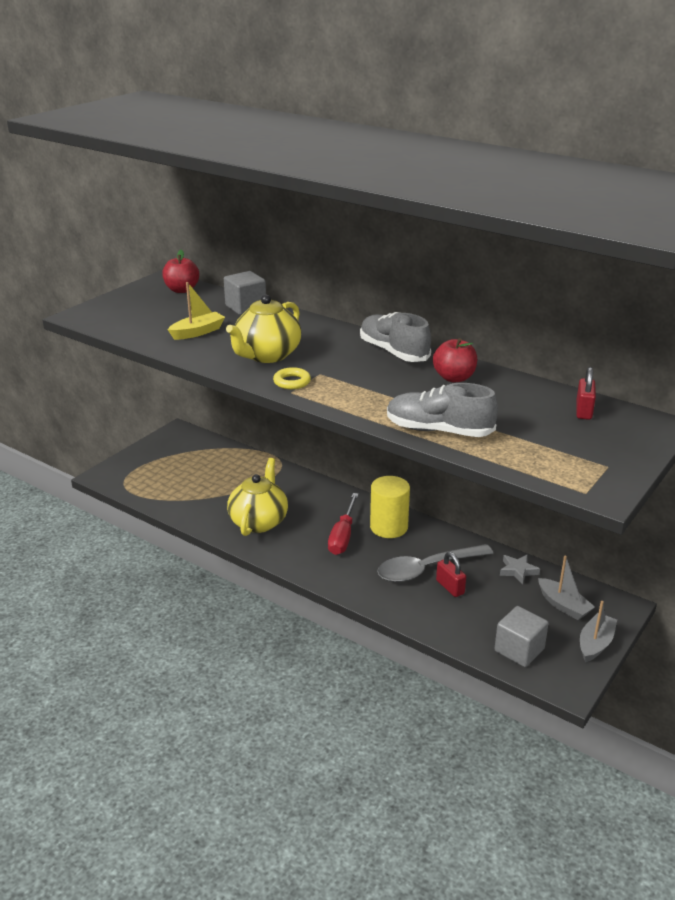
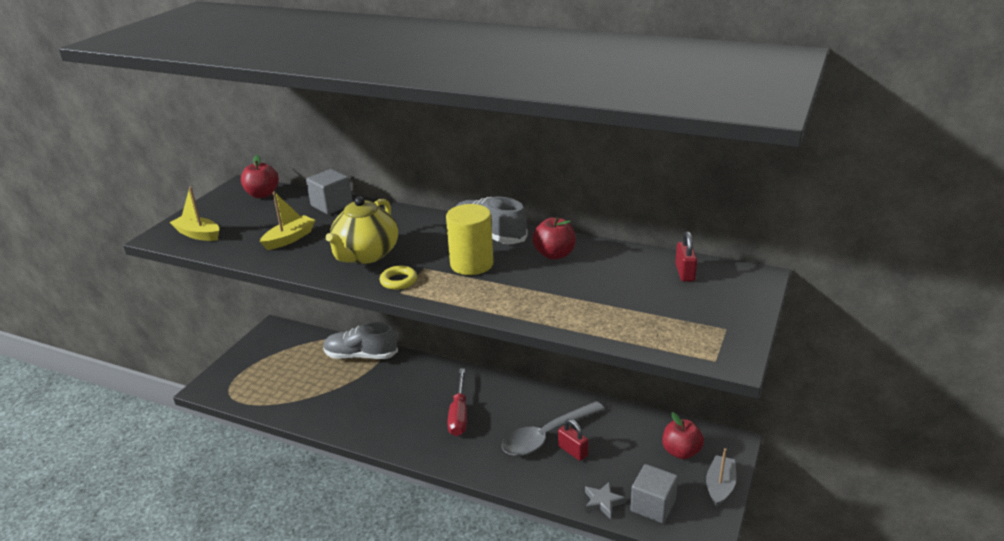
camera: 10 degrees left, 0 degrees up
(113, 318) = (198, 234): none -> yellow boat
(259, 521) = (374, 412): yellow teapot -> none
(389, 527) = (500, 398): yellow cylinder -> yellow cylinder (471, 264)
(439, 431) = (557, 314): grey shoe -> grey shoe (361, 356)
(518, 571) = (631, 423): grey star -> grey star (602, 502)
(563, 605) = (681, 452): grey boat -> red apple

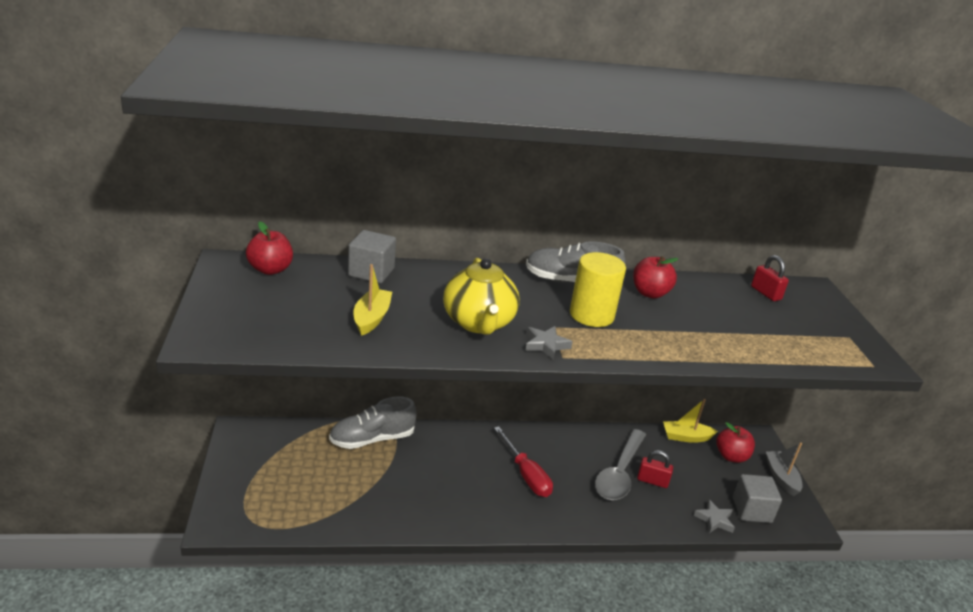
camera: 35 degrees left, 0 degrees up
(198, 234) = (249, 331): yellow boat -> yellow boat (686, 437)
(398, 281) = (546, 345): yellow ring -> grey star

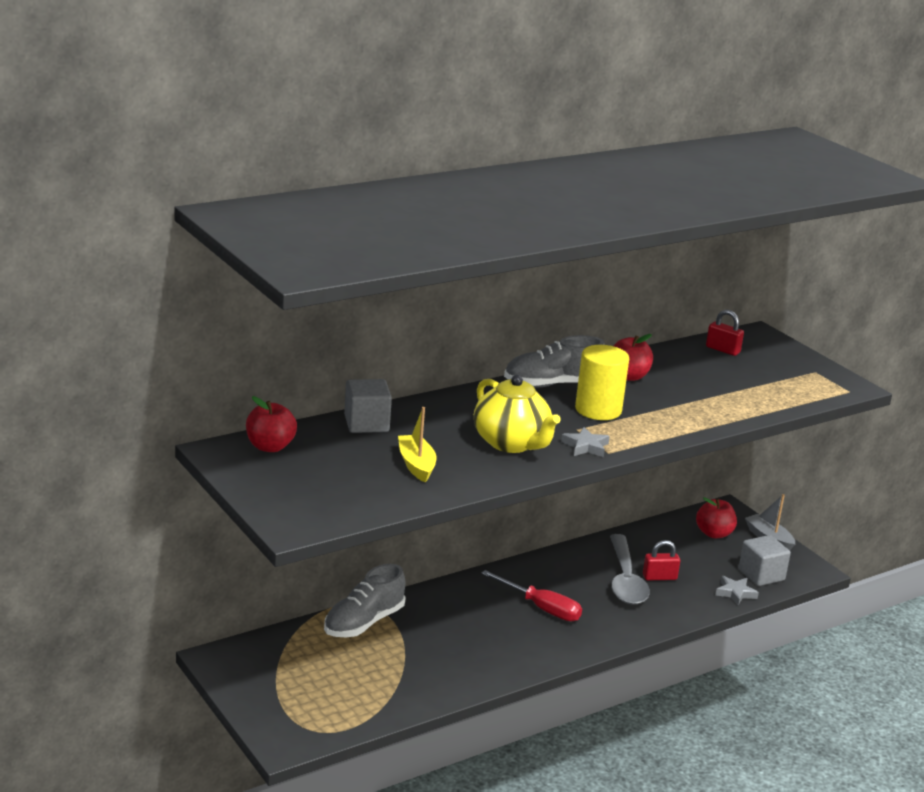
camera: 25 degrees left, 5 degrees down
(686, 437) = (662, 528): yellow boat -> none

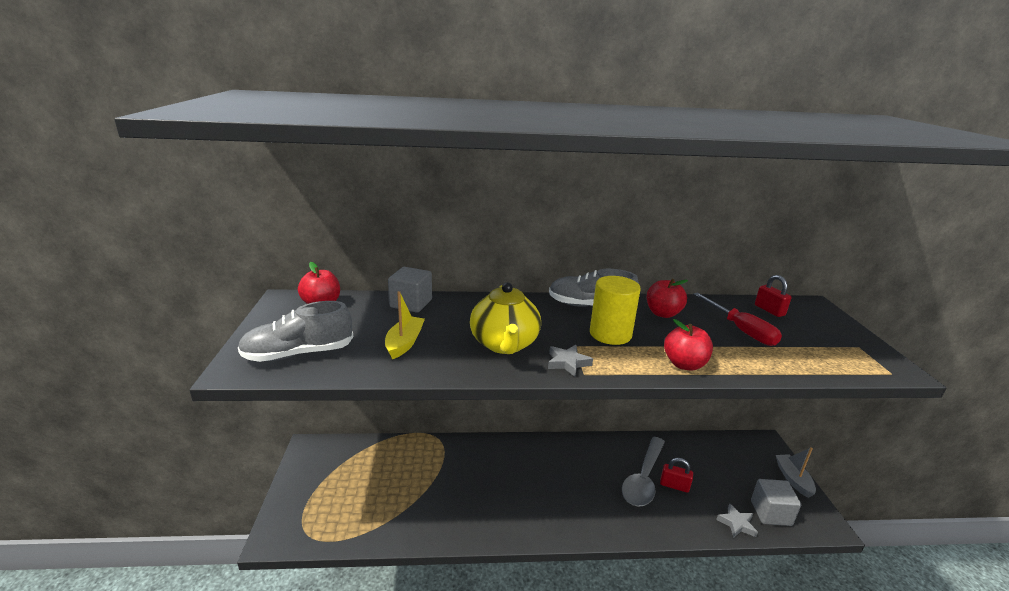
camera: 30 degrees right, 0 degrees up
(364, 622) = (423, 451): grey shoe -> grey shoe (298, 354)
(541, 608) = (558, 482): red screwdriver -> red screwdriver (741, 330)
(714, 533) = (743, 460): red apple -> red apple (684, 364)

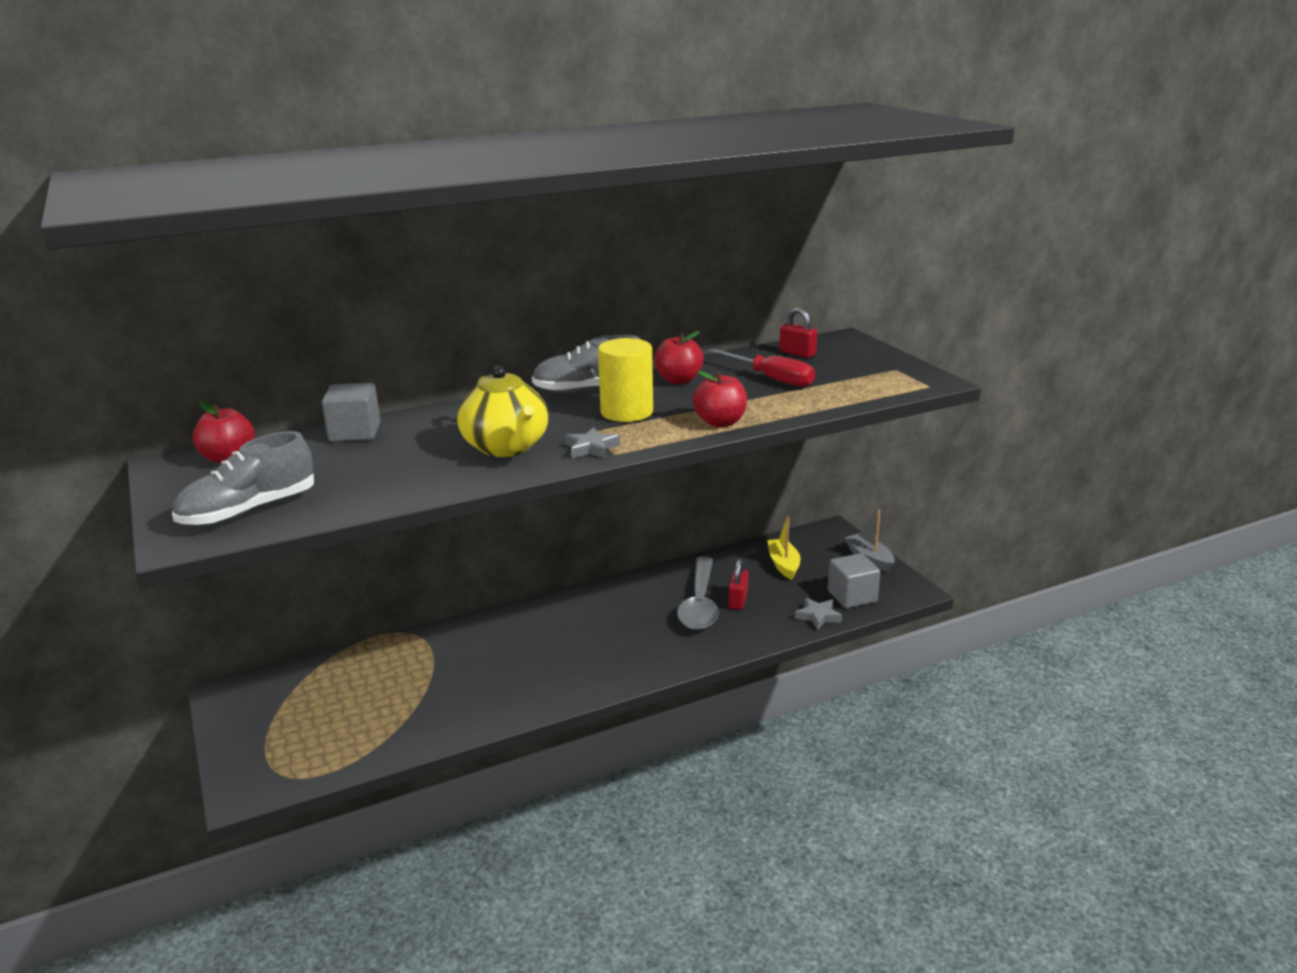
camera: 20 degrees left, 0 degrees up
(404, 343) = (380, 472): yellow boat -> yellow boat (783, 564)
(674, 485) = (738, 600): red padlock -> red padlock turned 75 degrees counterclockwise

